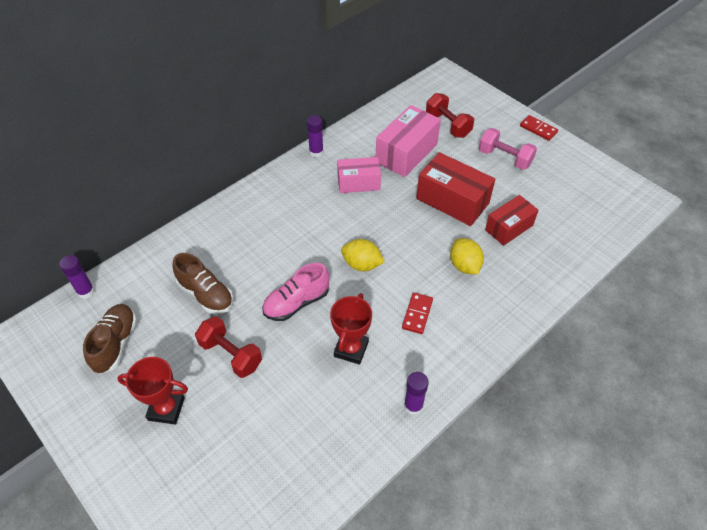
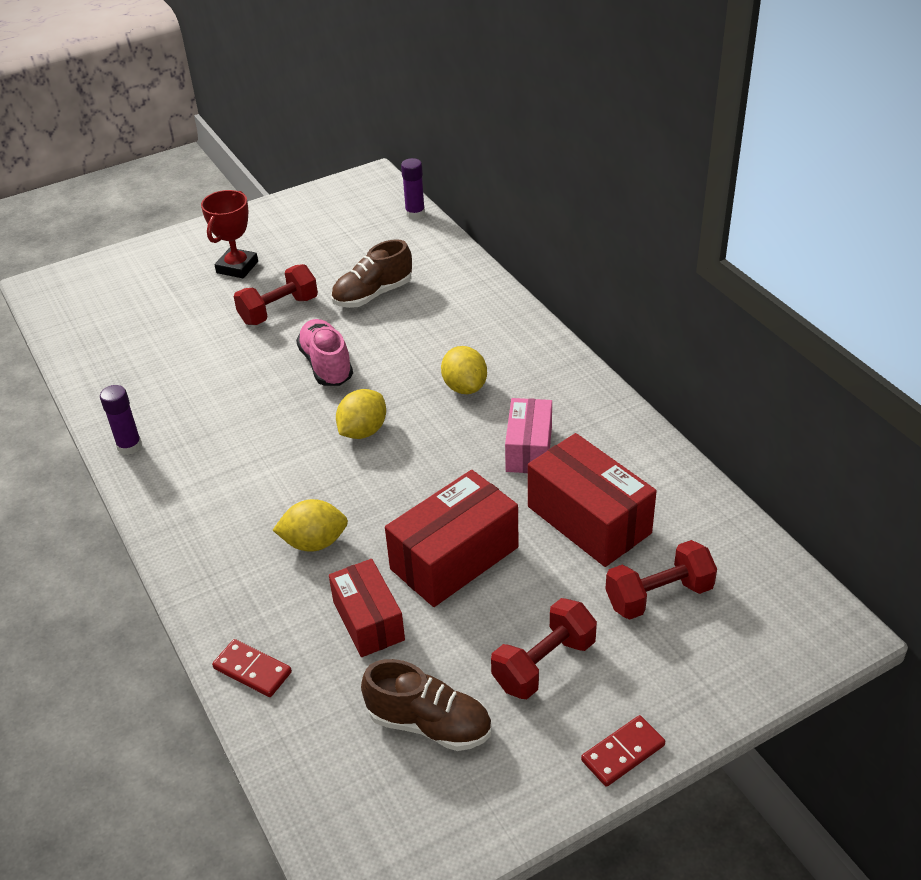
camera: 105 degrees right, 10 degrees down
(115, 343) = (334, 235): brown shoe -> brown shoe (429, 724)
(307, 221) = (464, 387): none -> yellow lemon
(316, 152) = (613, 409): purple glue stick -> none
(351, 349) = (235, 404): red trophy -> none
(406, 153) = (589, 520): pink box -> red box
(417, 314) = (255, 473): red domino -> red domino (252, 670)
(504, 158) = (544, 664): pink dumbbell -> red dumbbell

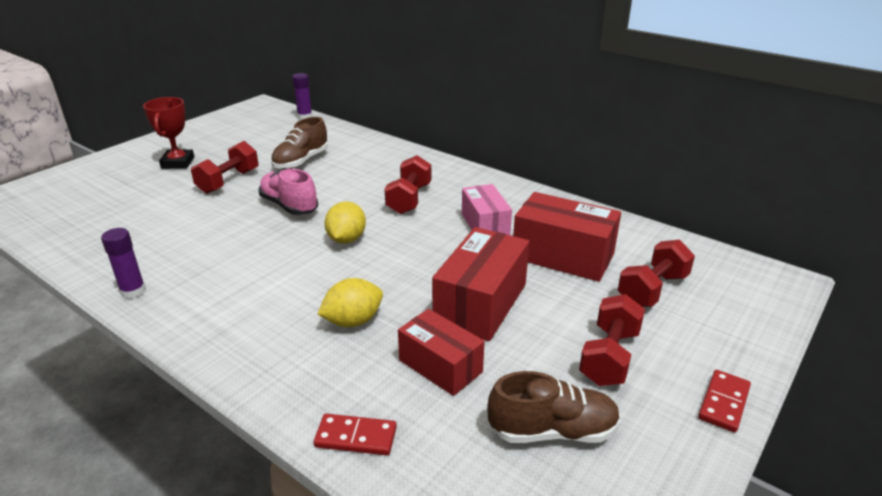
camera: 25 degrees left, 10 degrees down
(464, 387) = (409, 199): yellow lemon -> red dumbbell

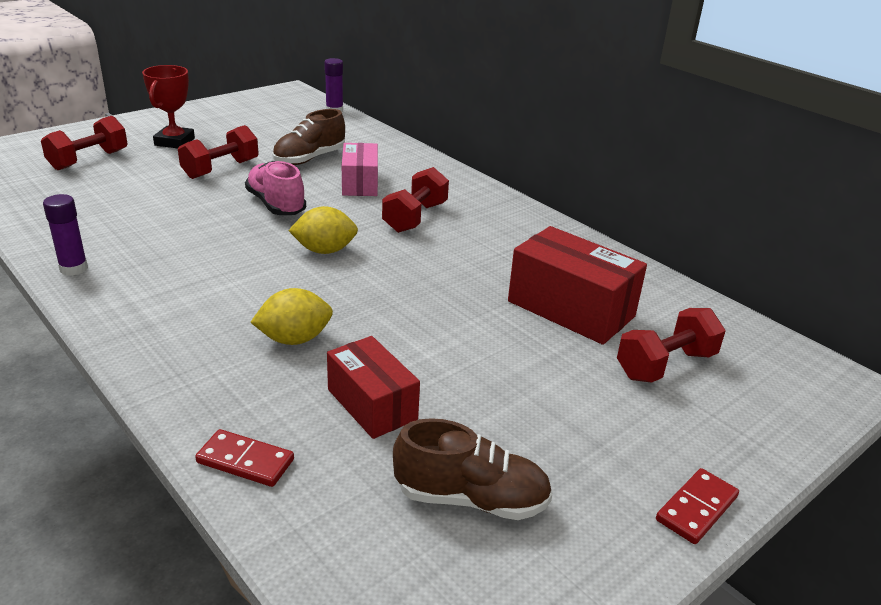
camera: 10 degrees right, 0 degrees up
(346, 239) = (324, 250): yellow lemon -> yellow lemon turned 60 degrees clockwise
(480, 303) = (448, 345): red box -> none
(485, 225) = (492, 259): pink box -> pink box (360, 183)
(609, 357) = (576, 431): red dumbbell -> red dumbbell (88, 160)

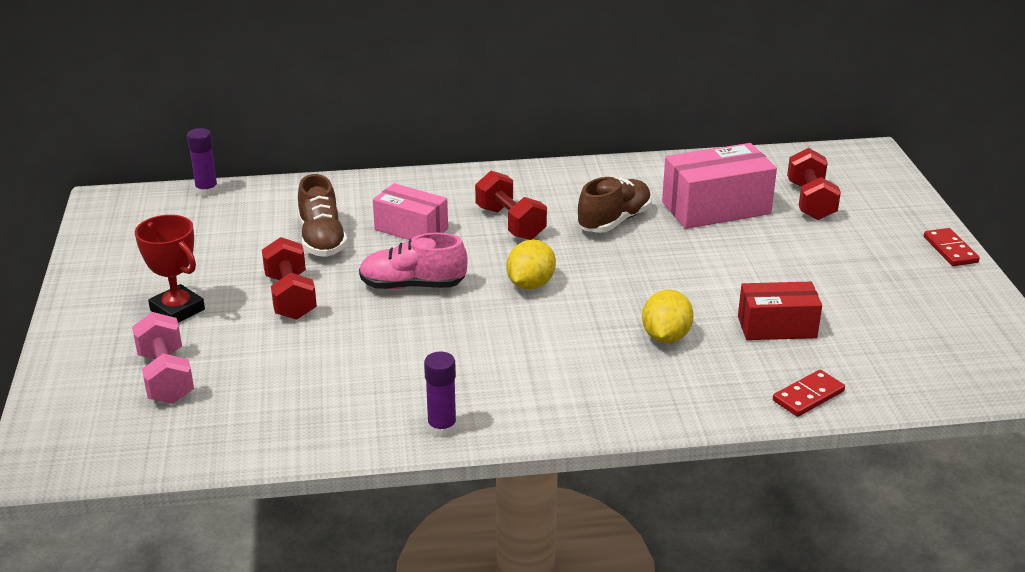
camera: 55 degrees left, 0 degrees up
(88, 160) = (166, 377): red dumbbell -> pink dumbbell
(471, 499) = (899, 320): brown shoe -> brown shoe (614, 221)
(571, 309) = (716, 208): red box -> pink box

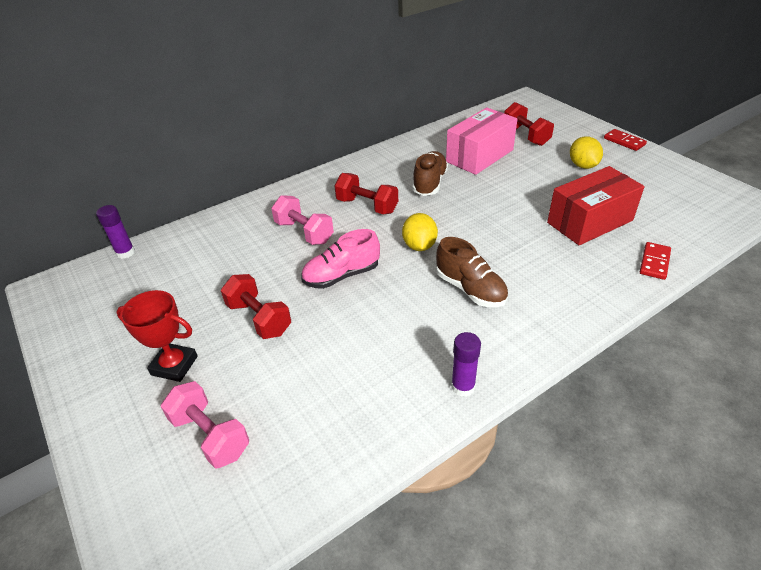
camera: 25 degrees left, 10 degrees up
(322, 240) = (246, 262): brown shoe -> brown shoe (470, 289)
(411, 229) = (304, 232): pink box -> pink dumbbell
(665, 337) = (536, 253): yellow lemon -> yellow lemon (583, 166)
(777, 327) = (590, 221): red box -> red box, size x1.52

